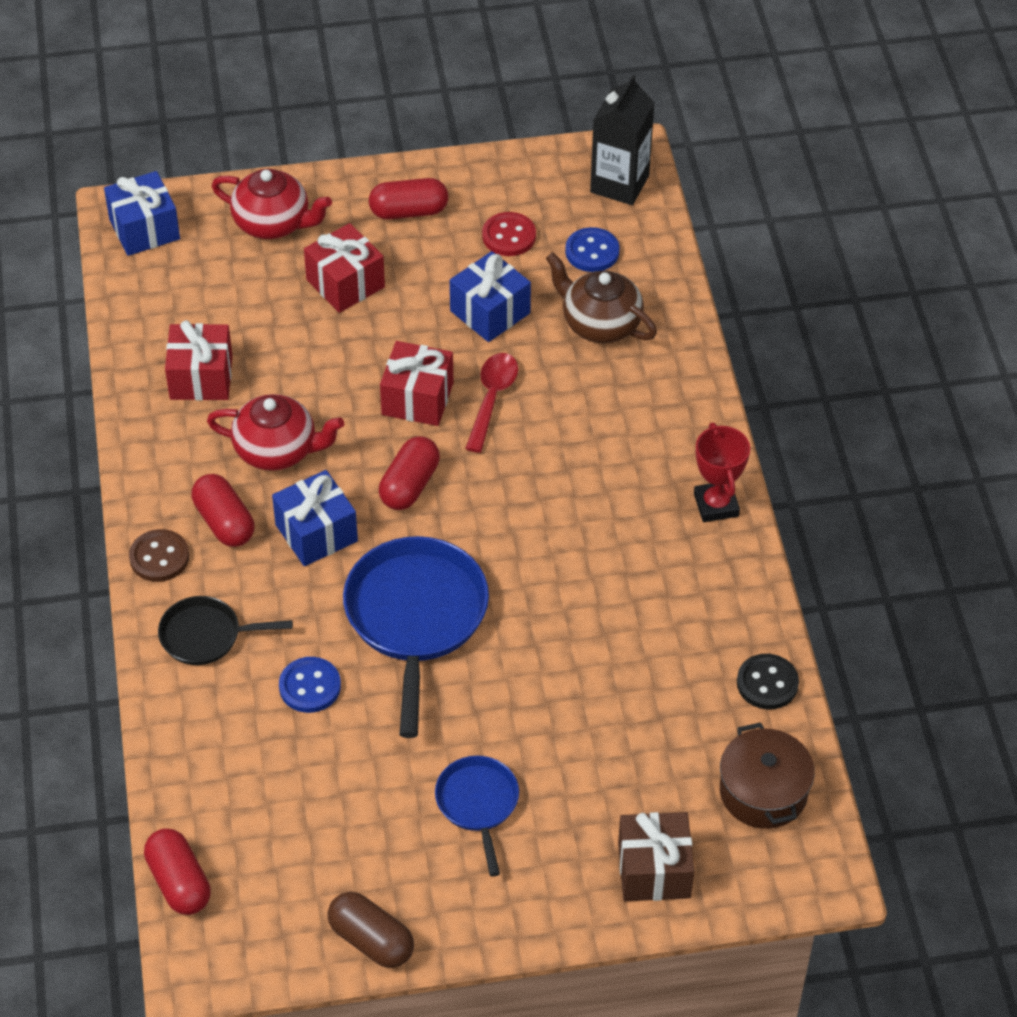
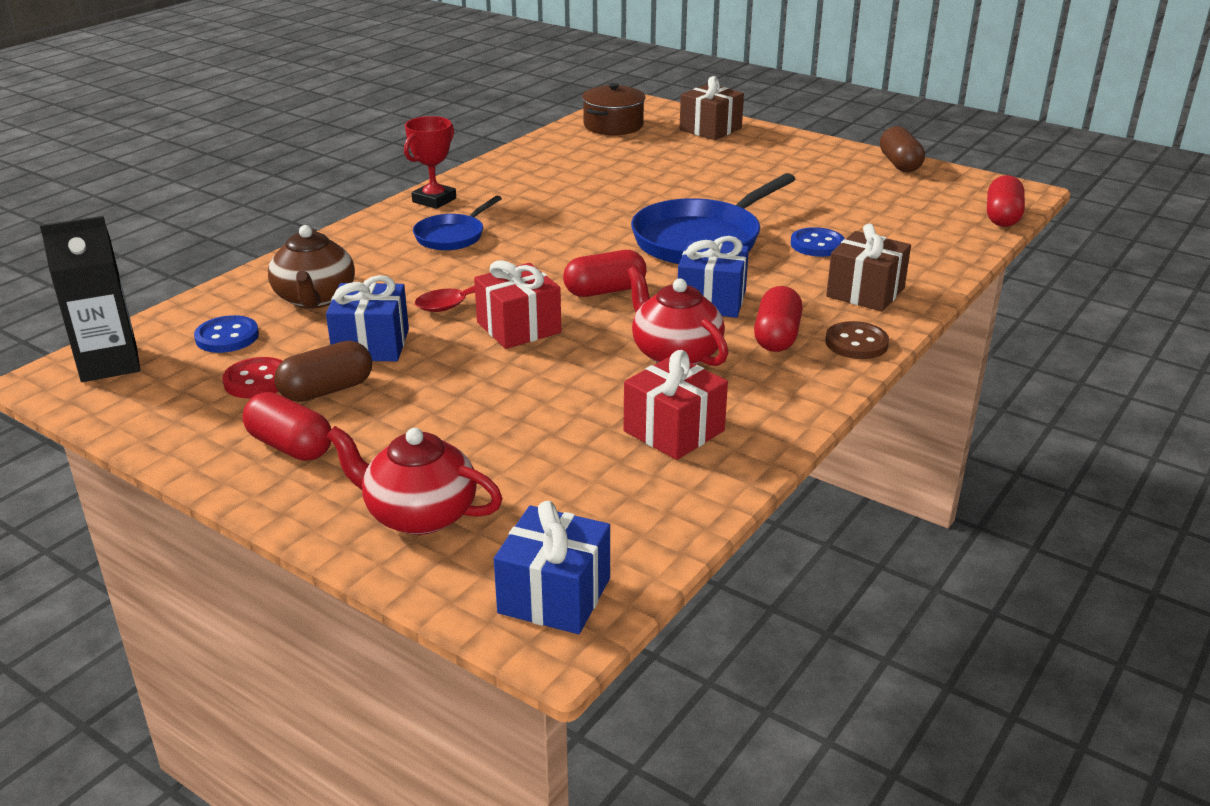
camera: 135 degrees left, 20 degrees down
(206, 635) = (865, 292): black pan -> brown gift
(273, 223) = (419, 514): red teapot -> red teapot turned 45 degrees counterclockwise
(345, 283) = (441, 426): red gift -> none
(455, 259) = (326, 390): none -> brown capsule
(478, 804) = (773, 174): blue pan -> blue pan (452, 236)
(767, 683) = (544, 146): black button -> none

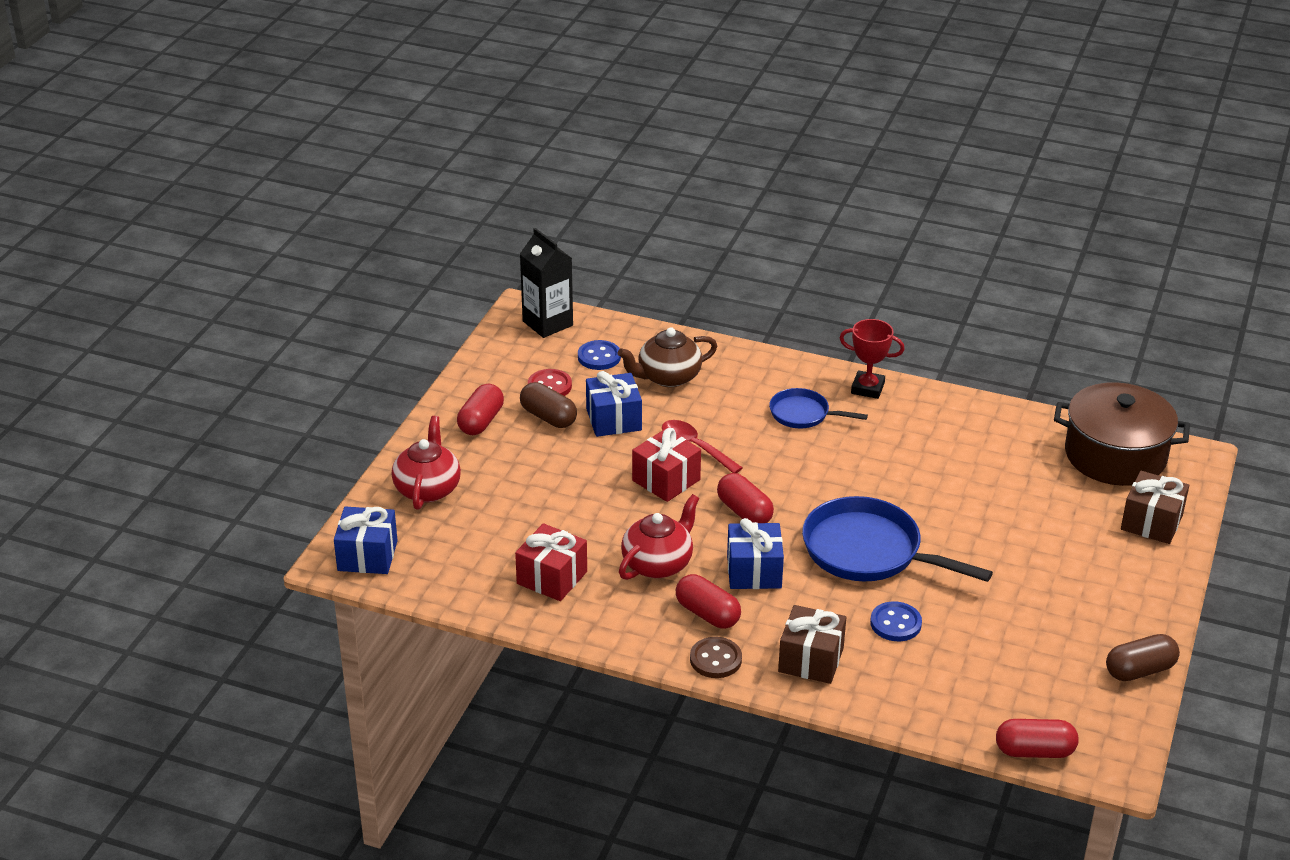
camera: 75 degrees right, 5 degrees up
(613, 126) = (1115, 455): brown pot -> brown pot, size x1.57
(777, 337) = (707, 614): red capsule -> red capsule turned 45 degrees clockwise

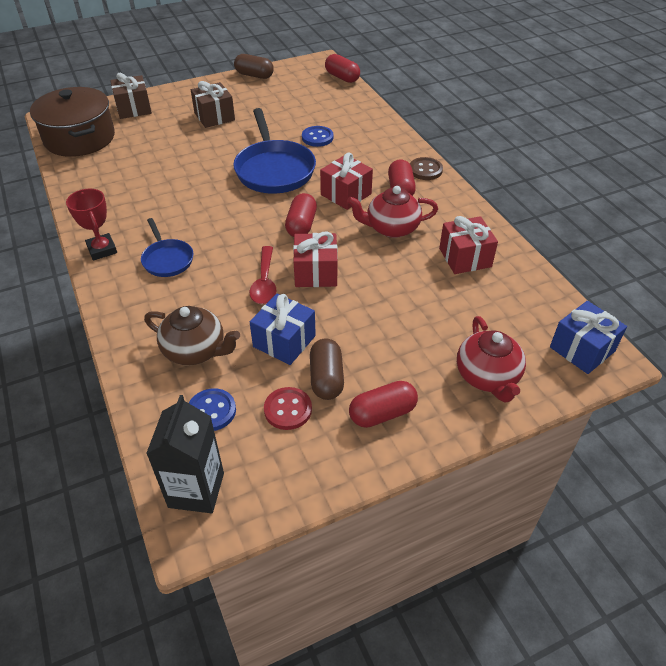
camera: 135 degrees left, 10 degrees up
(428, 488) = (487, 377): red teapot -> red teapot turned 60 degrees counterclockwise
(754, 571) = (346, 194): blue gift -> red gift
(811, 660) = (380, 146): brown gift -> brown gift (214, 117)

